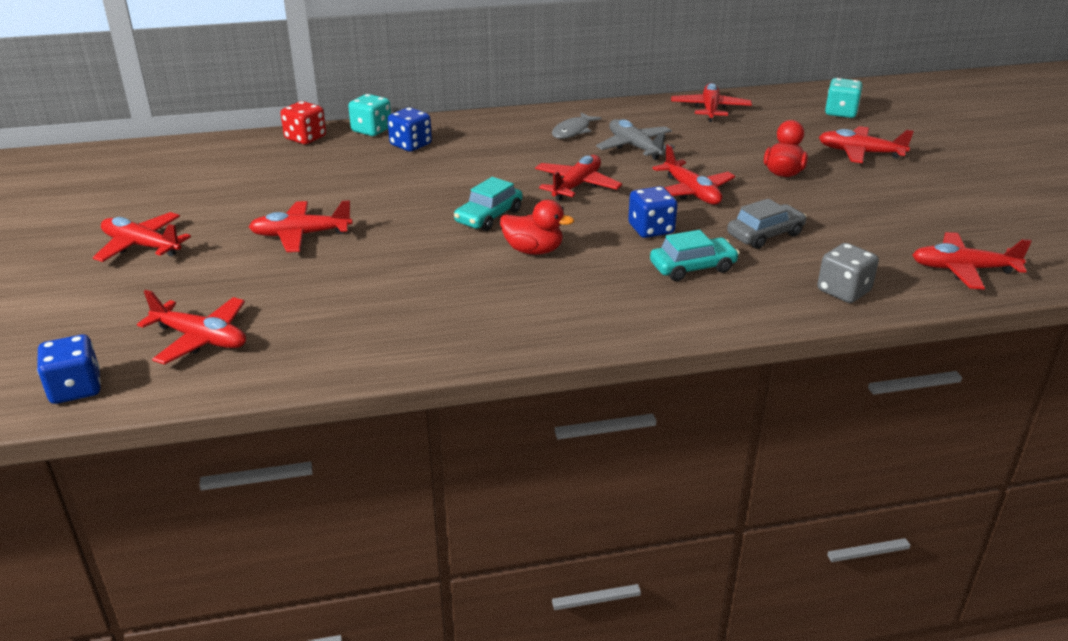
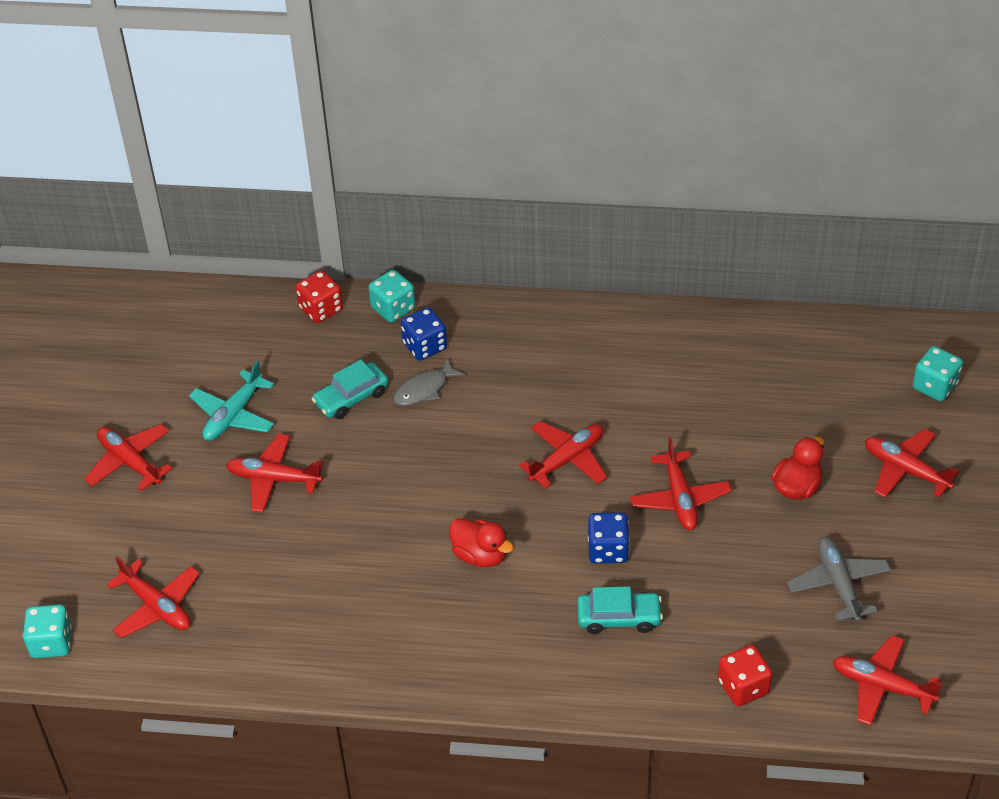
camera: 20 degrees right, 15 degrees up
(76, 389) = (51, 643): blue dice -> turquoise dice
(243, 203) = (233, 415): none -> turquoise plane
(489, 216) = (458, 491): turquoise car -> turquoise car (351, 397)
(573, 131) = (607, 357): grey fish -> grey fish (424, 389)
(635, 147) = (660, 403): grey plane -> grey plane (838, 584)
(710, 109) = (784, 346): red plane -> none
(765, 235) = (717, 586): grey car -> none
(843, 291) = (743, 687): grey dice -> red dice

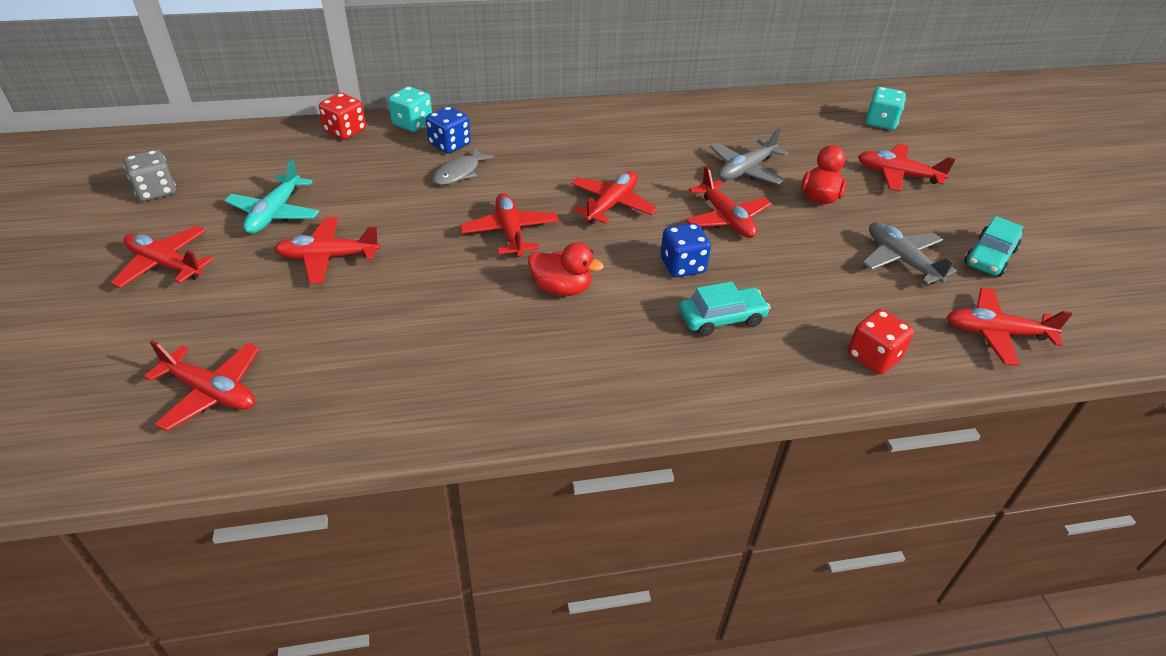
camera: 20 degrees left, 5 degrees down
(51, 643) = (74, 455): turquoise dice -> none
(127, 367) = (156, 191): none -> grey dice
(351, 397) = (391, 186): turquoise car -> turquoise car (989, 257)
(453, 478) = (510, 232): none -> red plane
(734, 434) = (746, 170): none -> grey plane

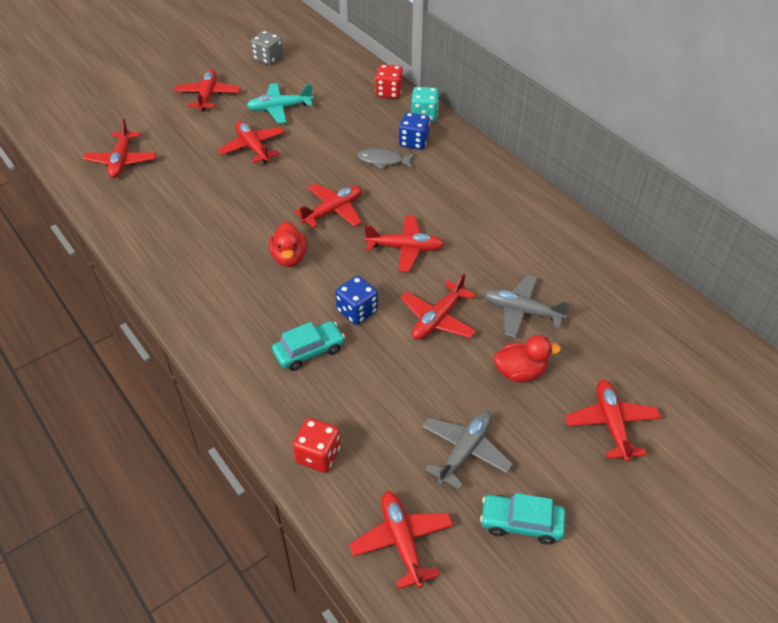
camera: 65 degrees right, 5 degrees up
(721, 318) = (309, 351): turquoise car -> turquoise car turned 75 degrees counterclockwise
(880, 122) = (706, 391): turquoise dice -> none

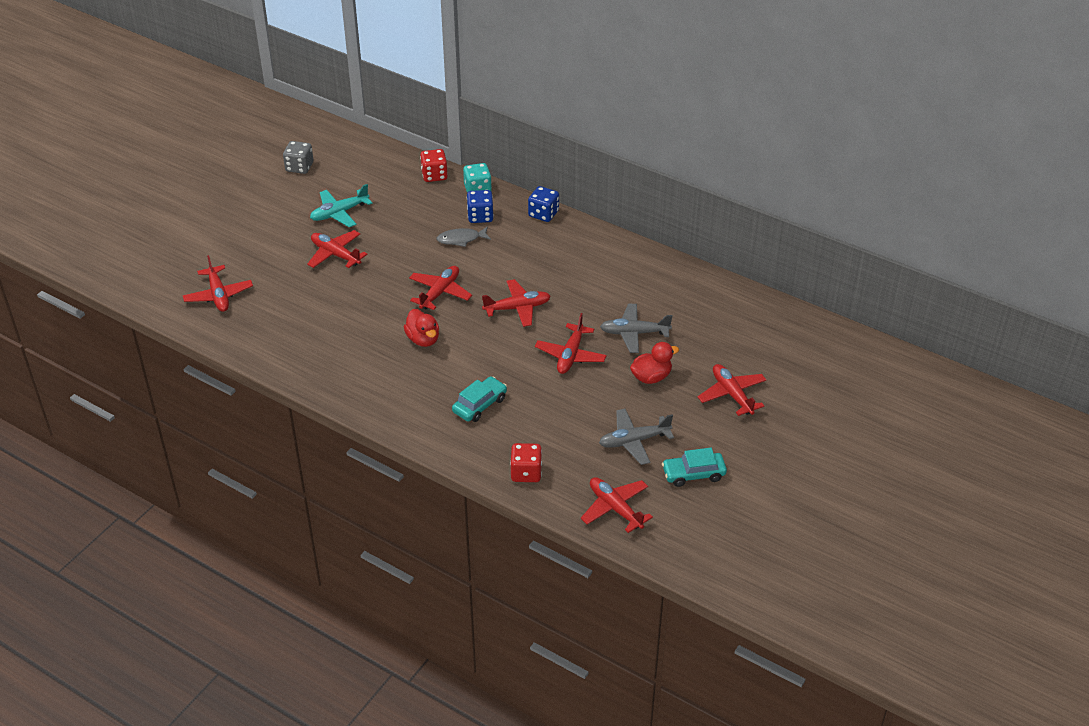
camera: 20 degrees left, 5 degrees down
(208, 96) = (262, 216): red plane -> none
(357, 311) = (503, 366): blue dice -> blue dice (543, 214)
(465, 451) = (634, 441): grey plane -> grey plane turned 120 degrees counterclockwise

